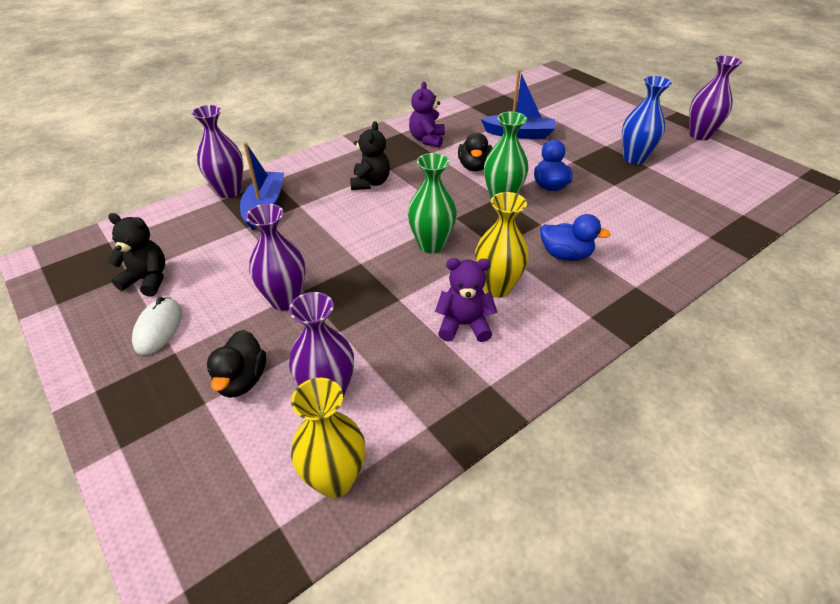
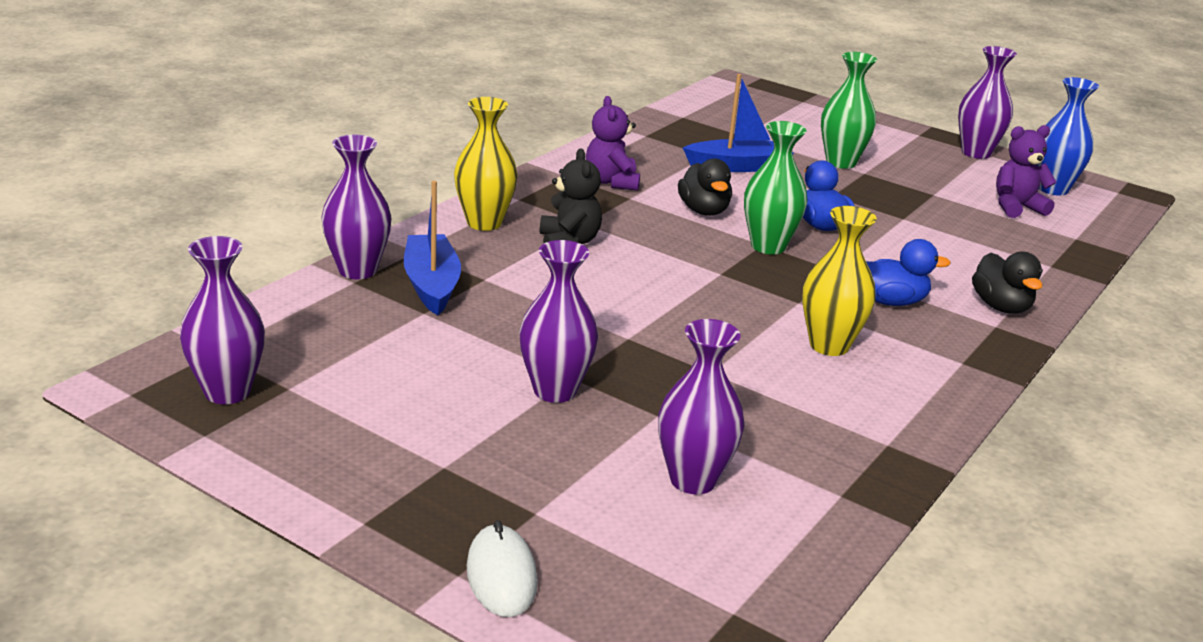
camera: 20 degrees left, 15 degrees down
(92, 273) = (227, 392): none -> purple vase
(147, 280) = (326, 391): black teddy bear -> none
(158, 328) = (396, 443): white mouse -> white mouse (501, 575)
(241, 380) = (566, 483): black duck -> black duck (1001, 307)
(335, 479) = (767, 560): yellow vase -> yellow vase (484, 223)
(431, 245) = (710, 308): green vase -> green vase (841, 162)
(464, 325) = (814, 389): purple teddy bear -> purple teddy bear (1016, 207)
(634, 158) = (910, 186): blue vase -> blue vase (1052, 189)

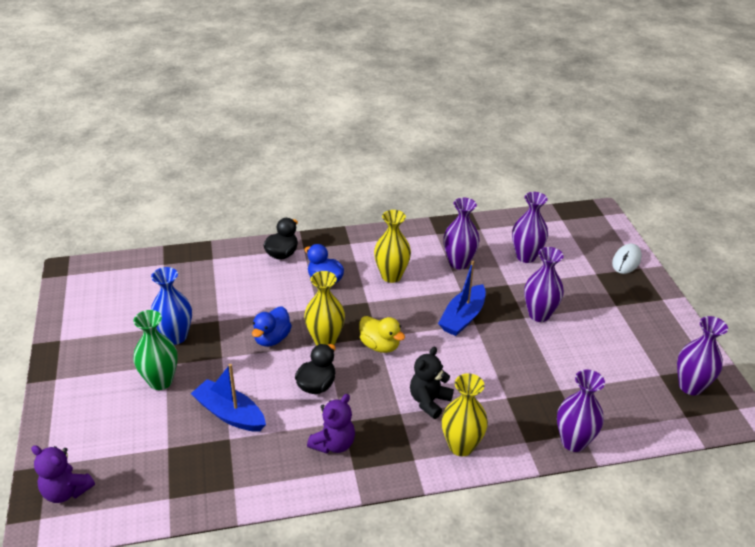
camera: 135 degrees left, 10 degrees up
(431, 285) = (540, 407): blue boat -> blue boat (463, 317)
(703, 266) = (380, 345): none -> yellow duck
(768, 246) = (325, 340): green vase -> yellow vase
(976, 153) = (64, 343): purple vase -> purple vase (458, 263)
(1016, 207) = (144, 295): purple teddy bear -> purple teddy bear (66, 491)
(1052, 189) = (94, 295): blue vase -> blue vase (175, 336)

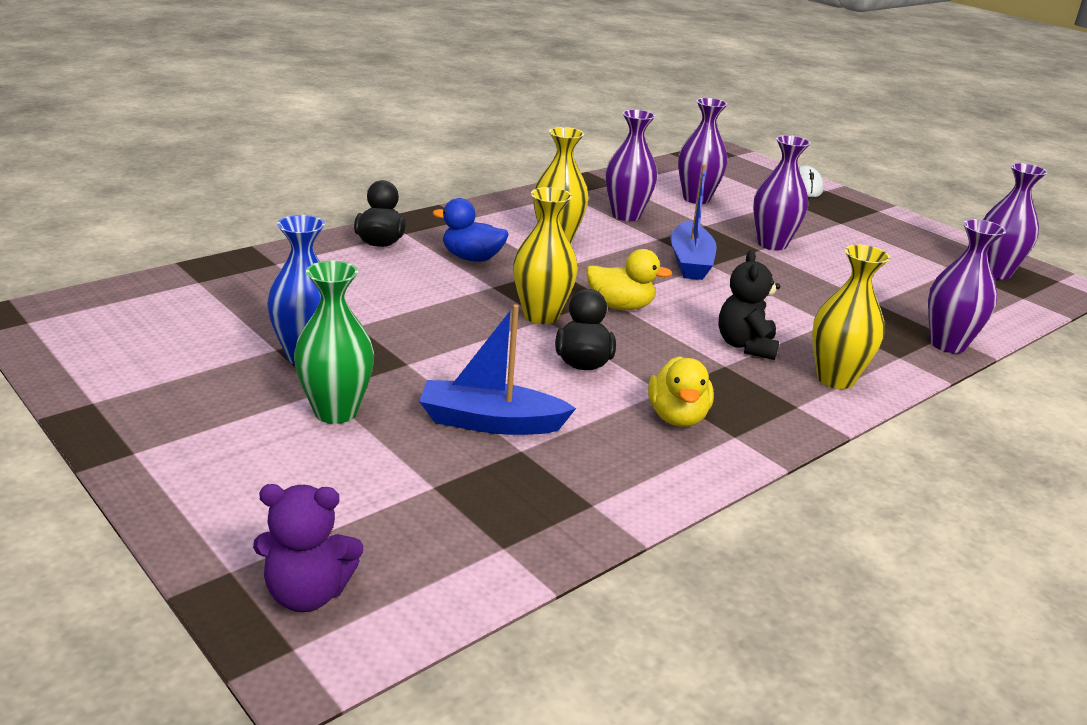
camera: 30 degrees left, 10 degrees down
(272, 338) = (463, 329): blue duck -> none
(333, 444) = (677, 417): purple teddy bear -> yellow duck

